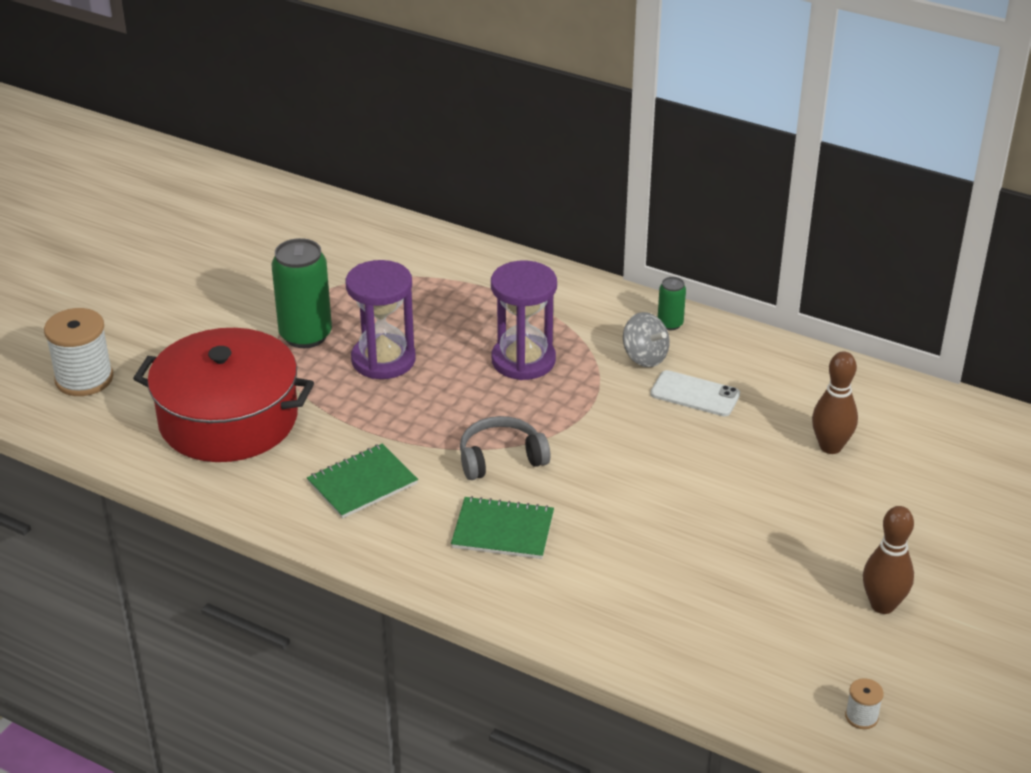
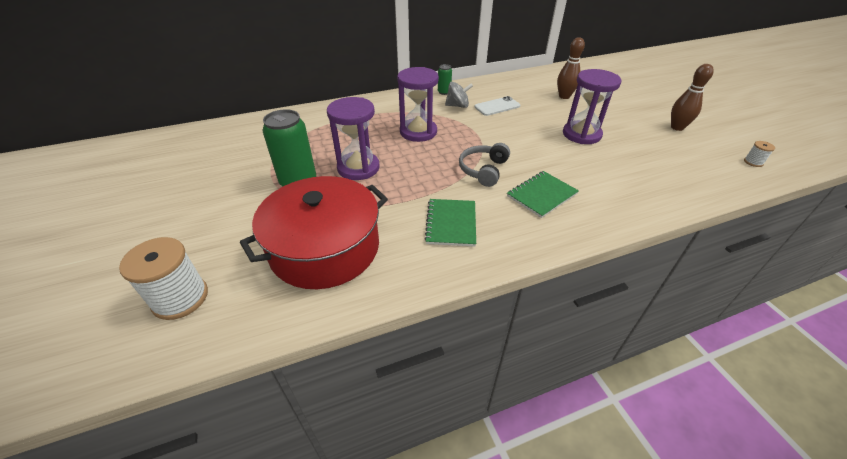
camera: 50 degrees left, 5 degrees up
(716, 510) = (581, 134): none -> purple hourglass

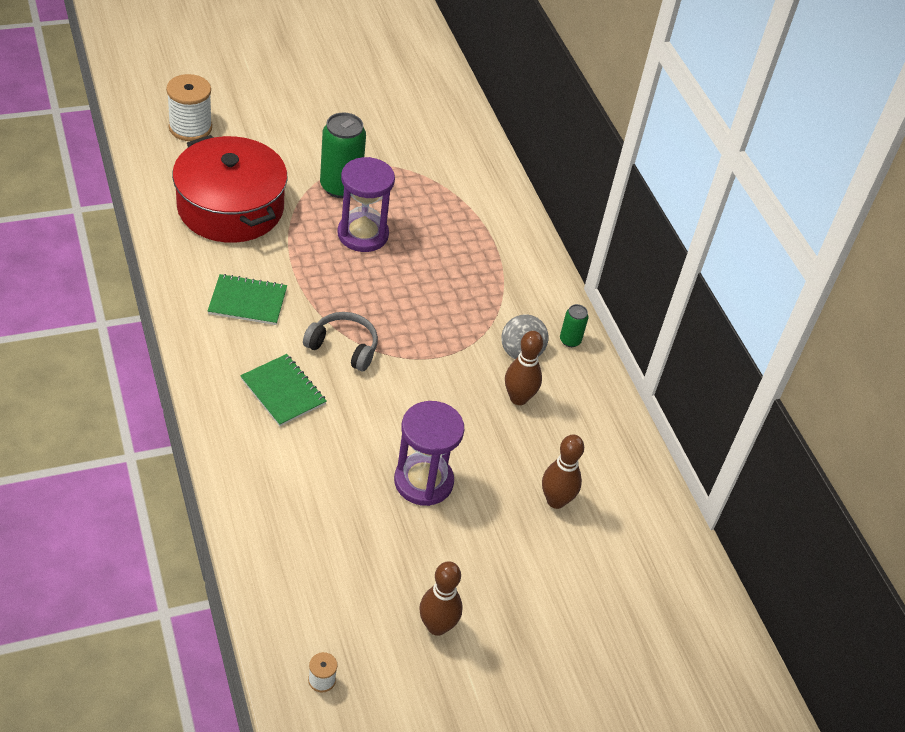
camera: 85 degrees right, 5 degrees up
(418, 132) = (443, 296): purple hourglass -> none
(497, 106) = (518, 398): white phone -> brown bowling pin

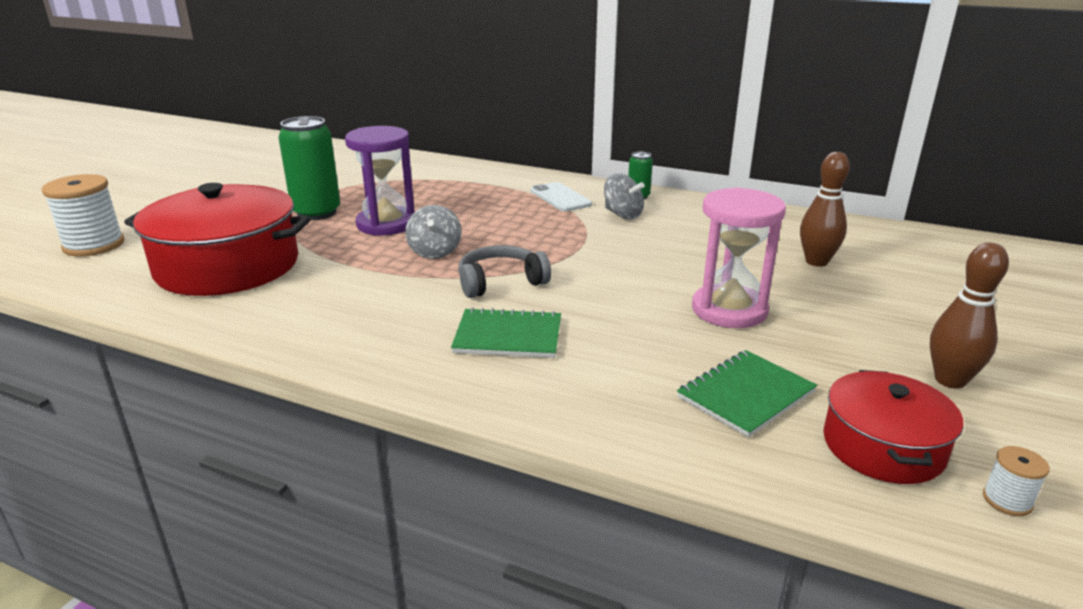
camera: 40 degrees left, 20 degrees down
(247, 301) = (357, 305): green notebook -> green notebook (746, 394)
(327, 612) = (883, 446): none -> red pot
(350, 288) = (435, 252): none -> grey spinning top
(423, 481) = (729, 310): purple hourglass -> pink hourglass
(514, 296) = (560, 197): none -> white phone
(518, 398) = (675, 234): brown bowling pin -> none

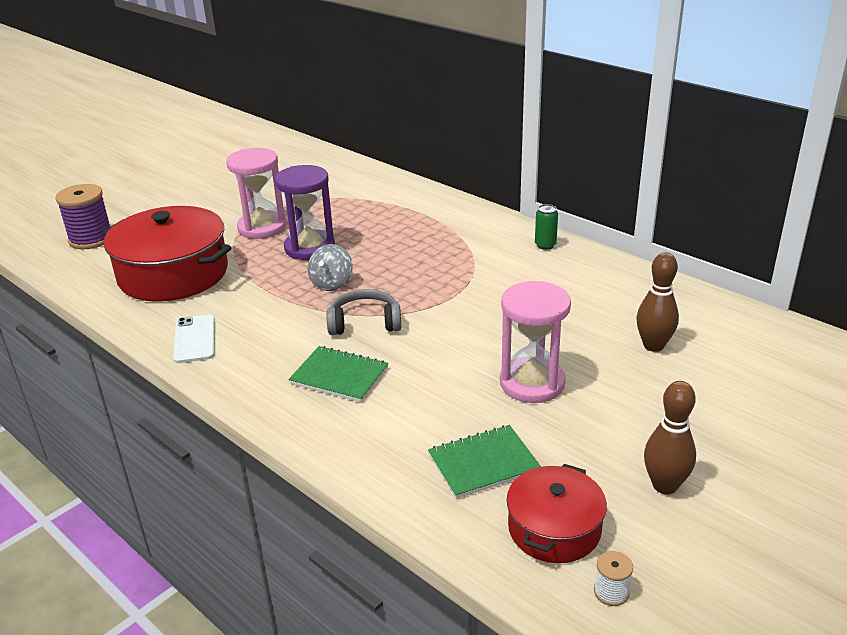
camera: 20 degrees right, 5 degrees up
(94, 245) = (91, 239): white spool -> purple spool
(316, 213) = (262, 227): green can -> pink hourglass
(560, 197) = (473, 237): white phone -> white phone (194, 339)
(622, 215) = (515, 265): grey spinning top -> none

